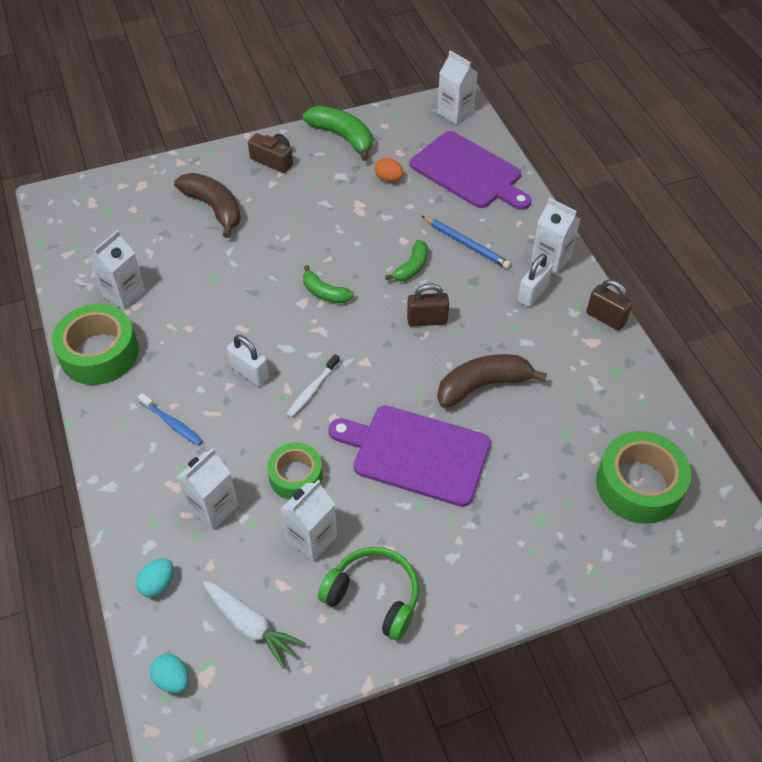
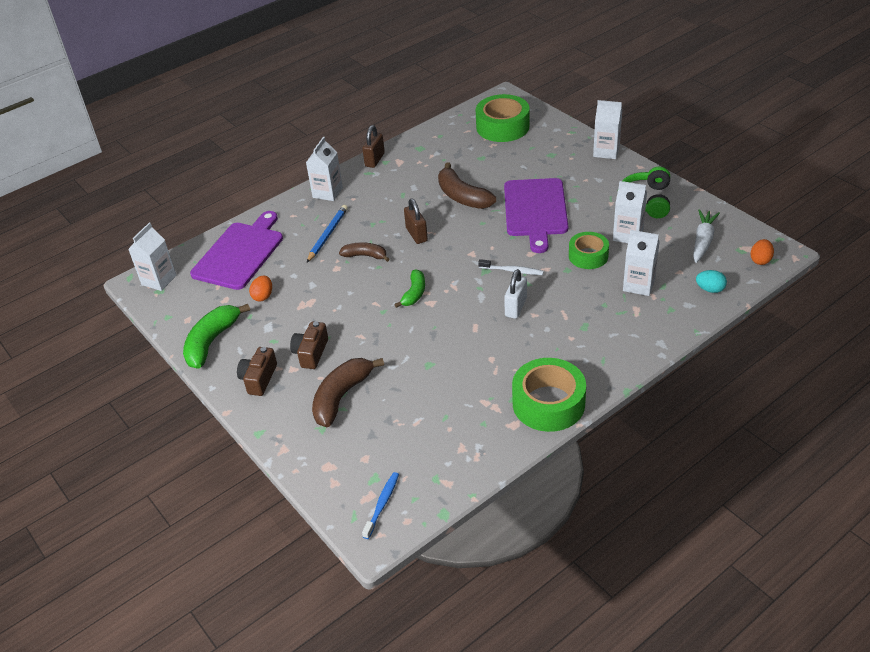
camera: 105 degrees left, 10 degrees down
(124, 294) = (476, 416): white carton -> white carton (606, 151)
(172, 423) = (587, 331): blue toothbrush -> blue toothbrush (382, 504)
(172, 679) = (760, 260): turquoise egg -> orange egg
(285, 198) = (311, 353): none -> brown camera
(412, 267) = (365, 256): green banana -> brown banana
(532, 293) = (366, 193): white padlock -> none

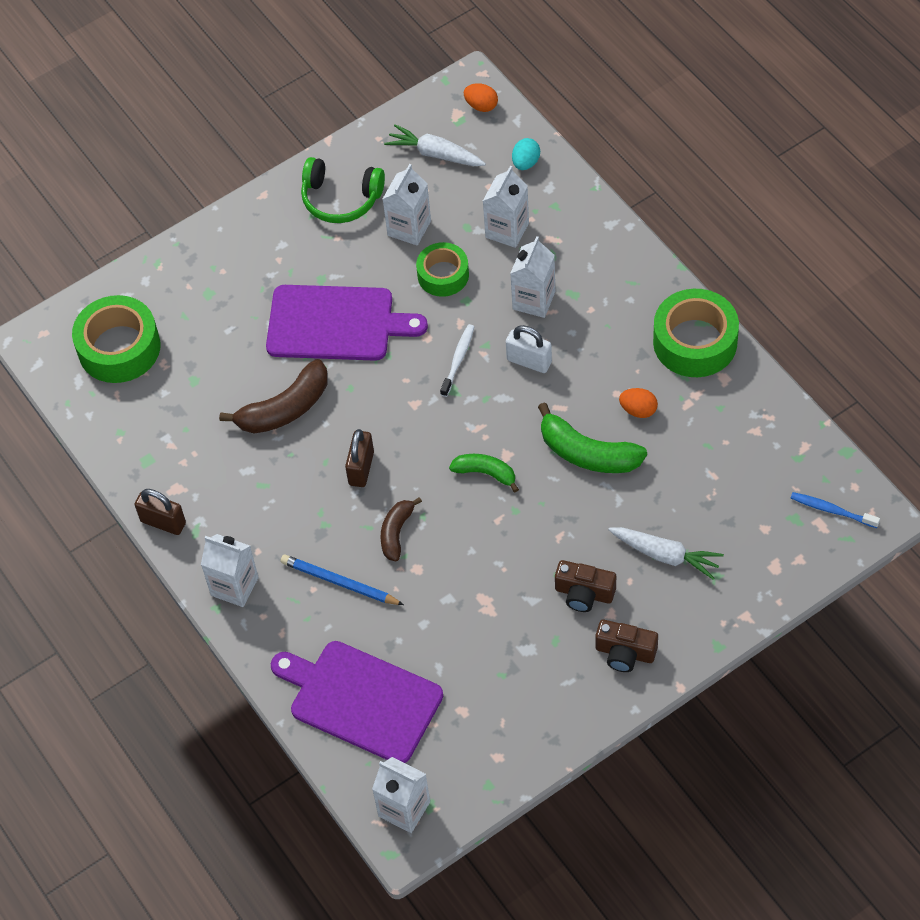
camera: 85 degrees left, 15 degrees up
(212, 342) = (548, 718): green banana -> green banana (587, 453)
(263, 296) = (463, 660): orange egg -> orange egg (638, 410)
(341, 397) = (665, 555): brown banana -> white carrot
(416, 234) = (361, 468): brown padlock -> brown padlock turned 60 degrees counterclockwise
(606, 151) = (218, 228): white carton -> white carton (534, 300)

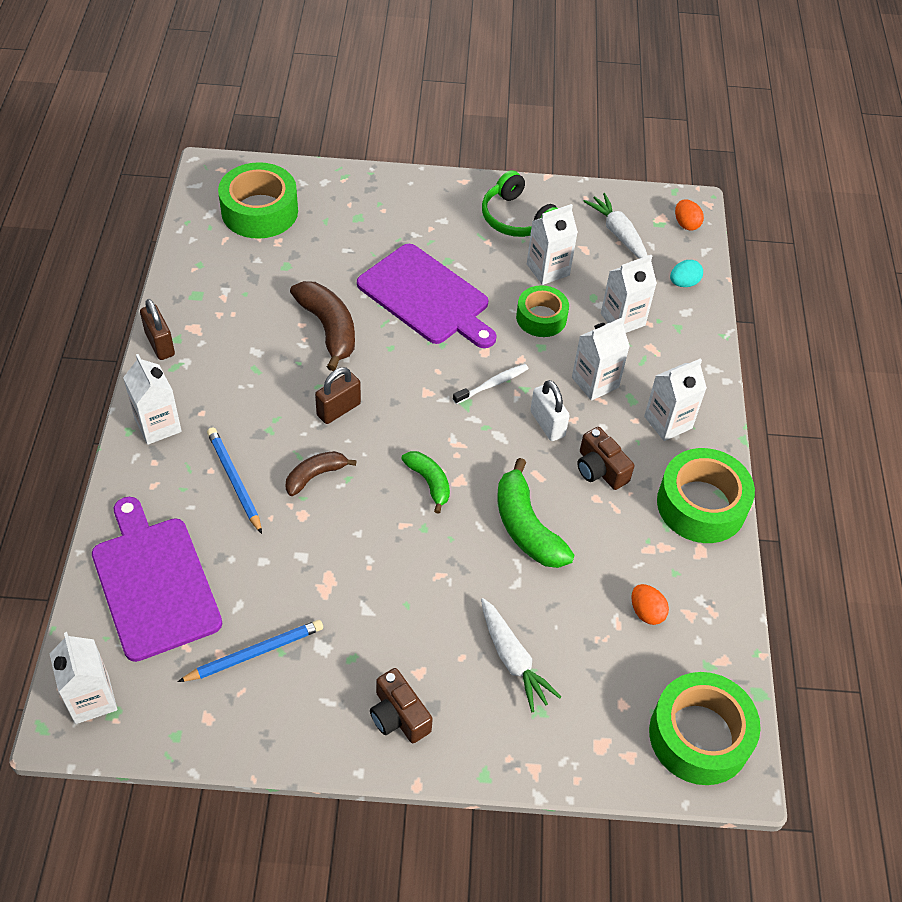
camera: 30 degrees right, 5 degrees down
(285, 408) = (328, 329): brown banana -> brown banana turned 120 degrees counterclockwise
(485, 690) = (255, 653): none -> blue pencil
(584, 593) = (413, 638): brown camera -> brown camera (600, 469)
(616, 293) = (668, 422): none -> white carton
(638, 410) = (601, 524): orange egg -> orange egg (646, 612)
(832, 510) = (699, 736): blue toothbrush -> green tape

